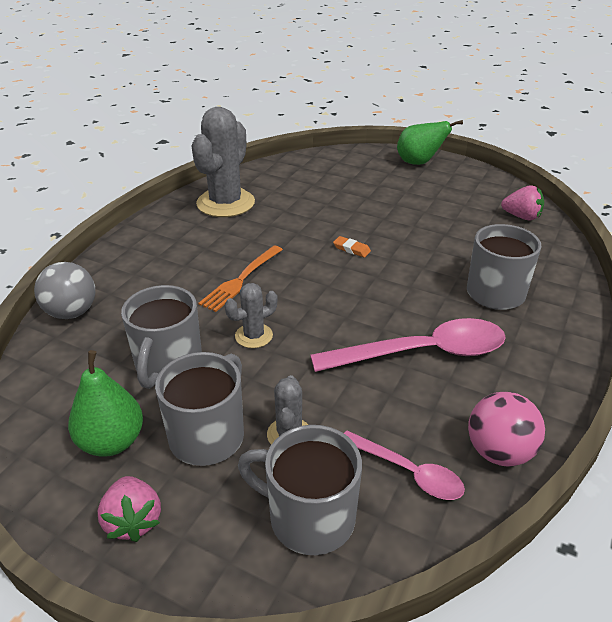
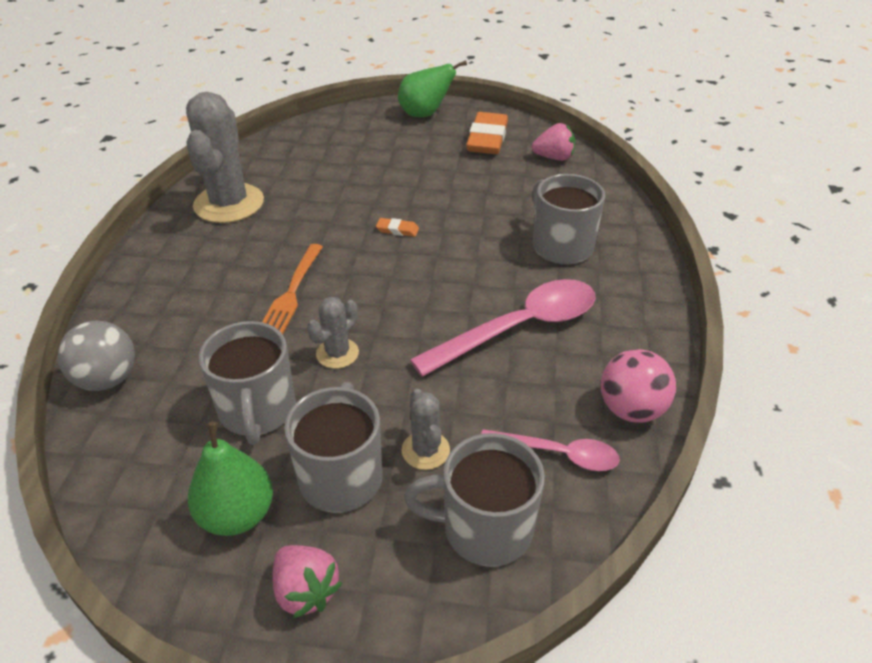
camera: 20 degrees left, 5 degrees up
(466, 191) = (487, 138): none -> orange eraser

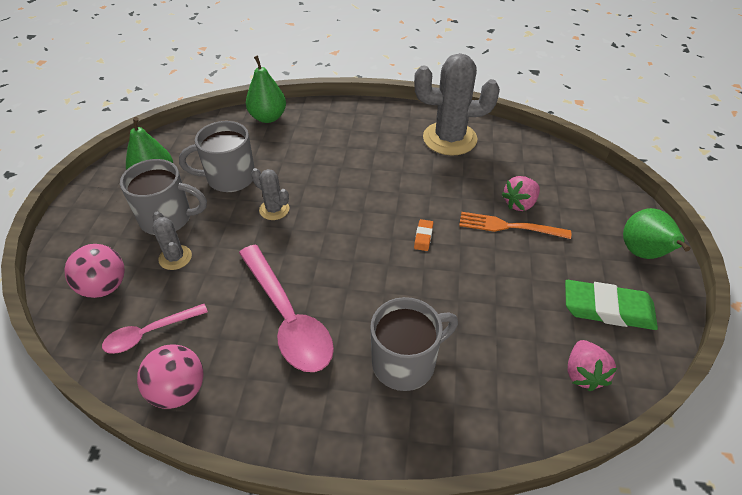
camera: 90 degrees right, 5 degrees up
(107, 379) = (268, 117): grey ball -> green pear
(292, 292) = (341, 182): orange fork -> orange fork (509, 226)
(306, 591) = (97, 210): pink strawberry -> pink strawberry (519, 204)
(425, 450) = (175, 257): grey cactus -> grey cactus turned 75 degrees clockwise
(484, 528) = (104, 287): grey mug -> pink ball
(487, 138) = (608, 309): orange eraser -> green eraser
(559, 454) = (149, 333): pink spoon -> pink spoon turned 45 degrees clockwise

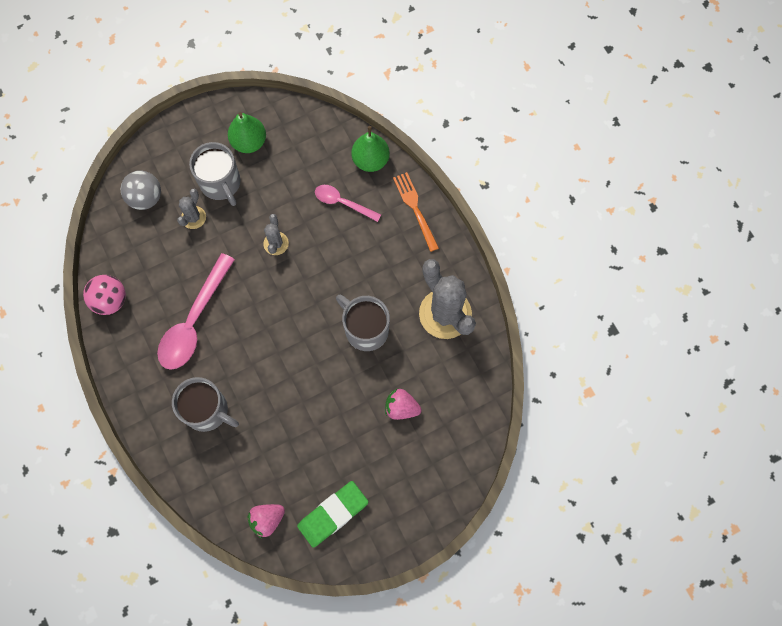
camera: 55 degrees right, 25 degrees up
(104, 287) = (145, 198): pink ball -> grey ball
(149, 333) = (133, 253): pink spoon -> pink spoon (342, 202)
(229, 178) = (285, 189): grey mug -> grey mug (365, 329)
(423, 237) = (319, 359): orange eraser -> none
(509, 226) = (370, 412): orange fork -> orange fork (415, 209)
(608, 309) = (333, 514): green eraser -> green eraser turned 75 degrees clockwise
(643, 253) = (406, 519): green pear -> none

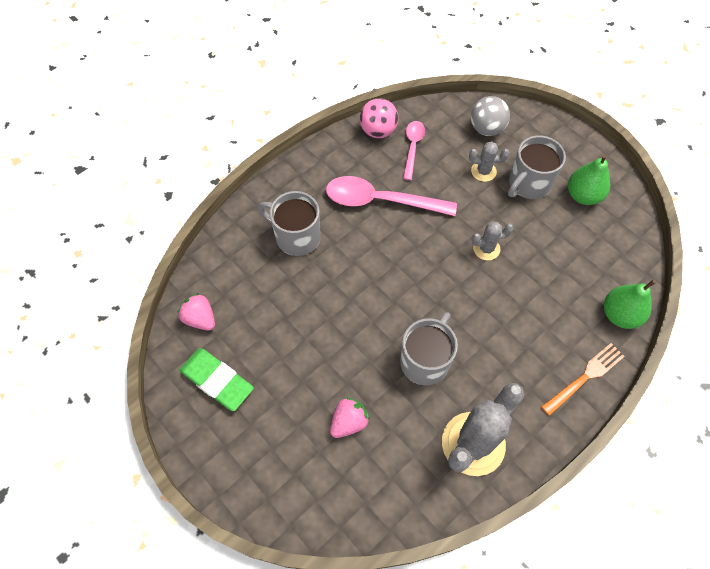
camera: 75 degrees right, 10 degrees down
(207, 411) = (296, 236): grey mug -> grey mug turned 105 degrees clockwise
(342, 202) = (558, 299): pink spoon -> pink spoon (412, 147)
(401, 408) = (349, 422): pink strawberry -> pink strawberry turned 45 degrees clockwise

